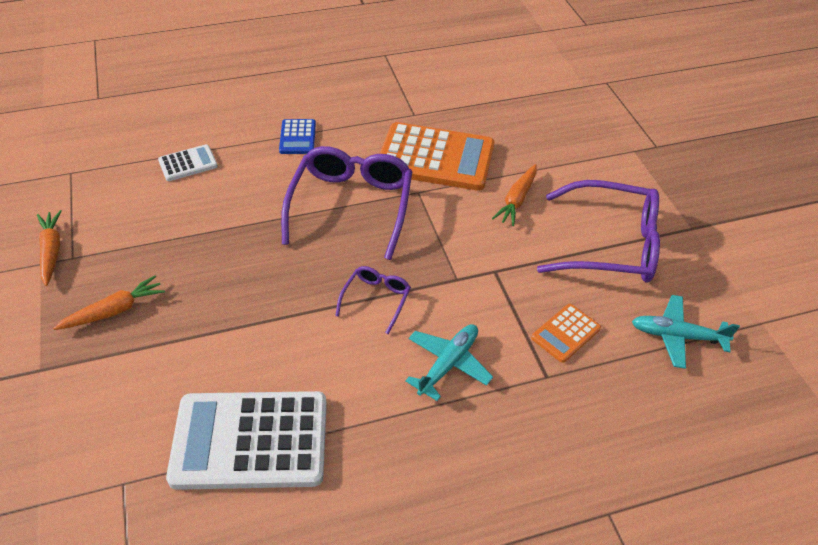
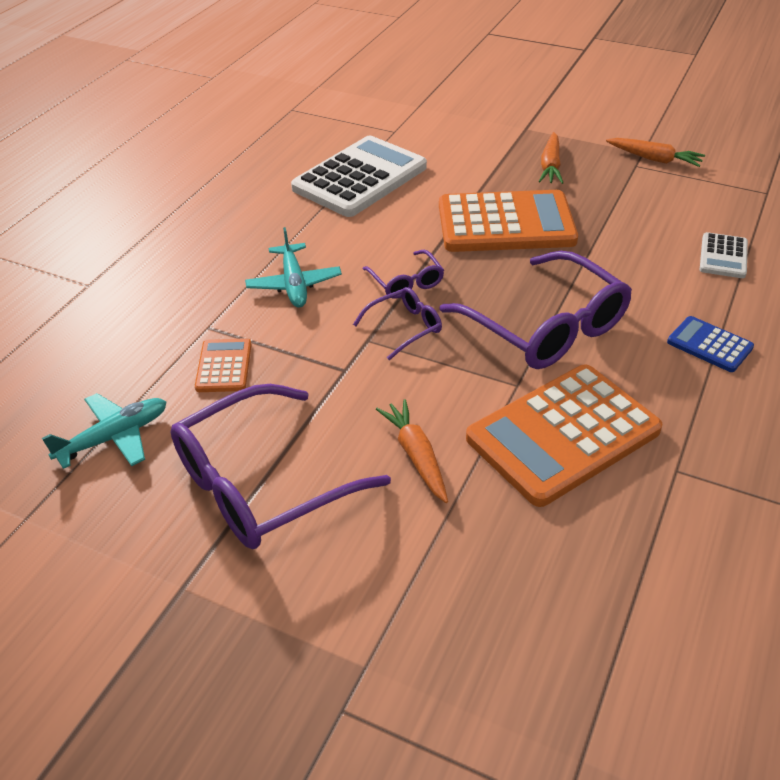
camera: 135 degrees right, 5 degrees down
(241, 289) = (506, 223): none -> orange calculator
(425, 269) = (404, 328): none -> purple glasses

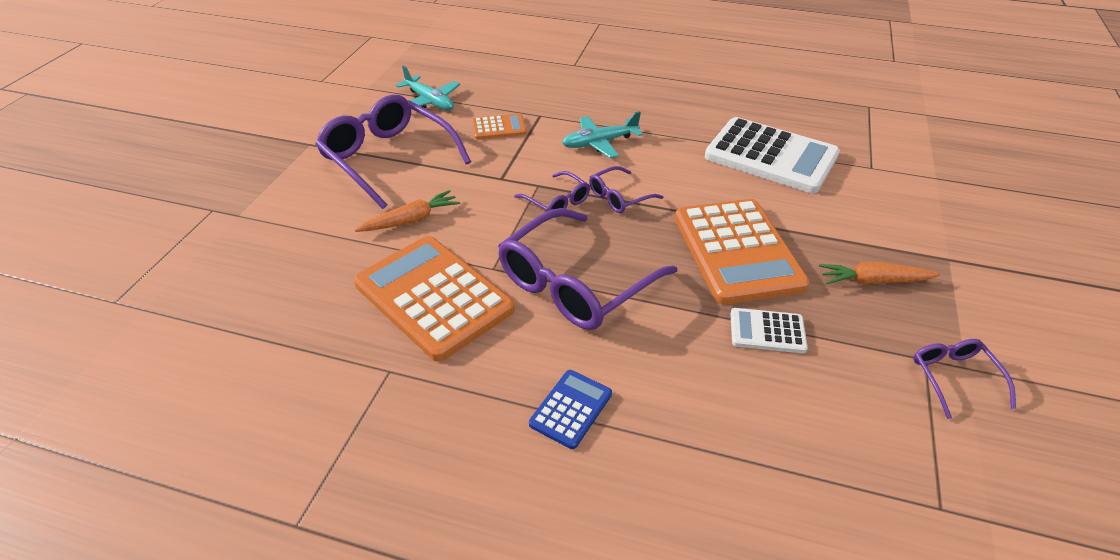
camera: 80 degrees right, 0 degrees up
(654, 159) = (954, 378): orange carrot -> purple glasses
(723, 256) = (748, 437): white calculator -> white calculator (767, 331)

